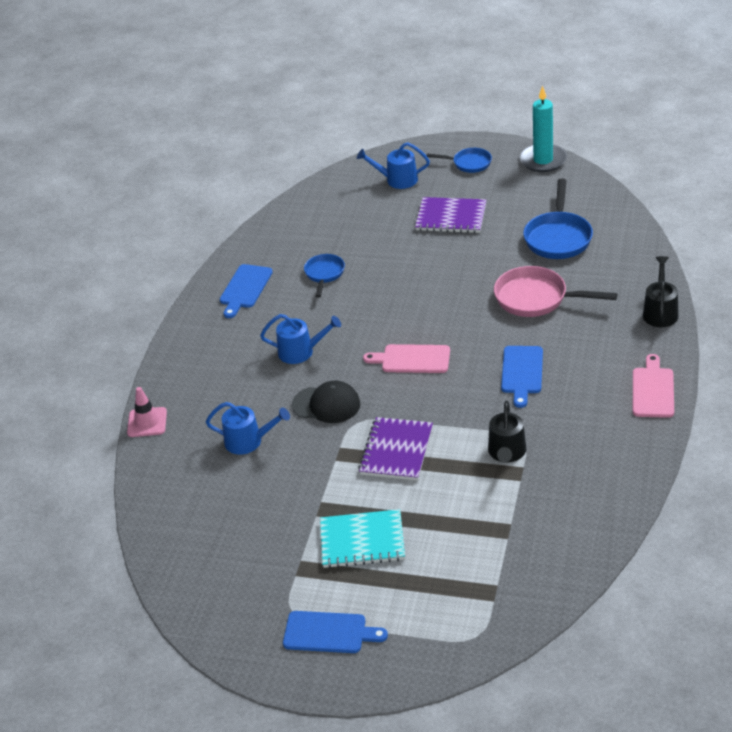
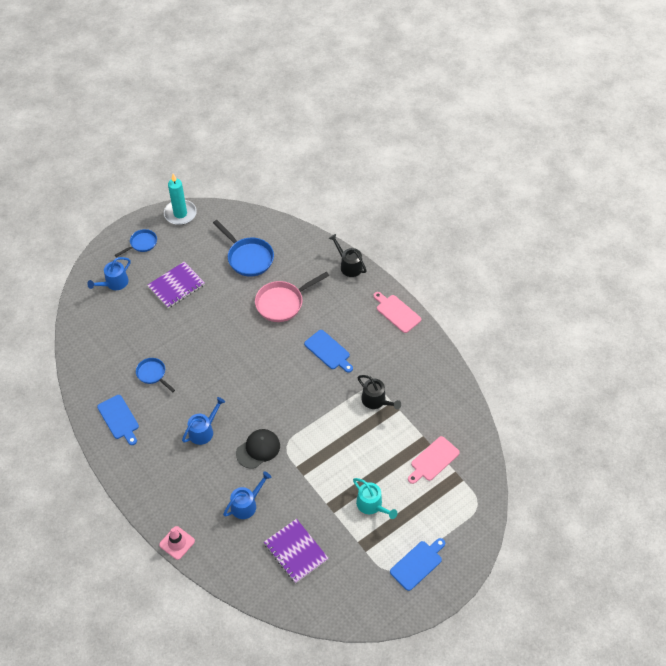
camera: 55 degrees left, 15 degrees up
(362, 541) = (372, 505): turquoise notebook -> turquoise watering can
(396, 451) = (325, 444): purple notebook -> purple notebook (296, 551)
(412, 359) = (267, 387): pink cutting board -> pink cutting board (433, 460)

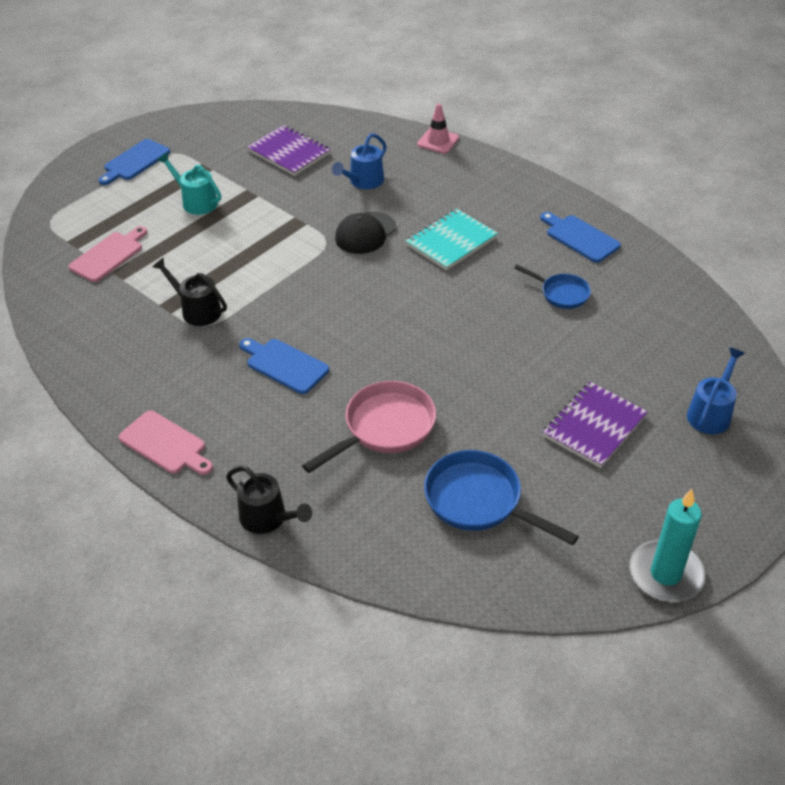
camera: 170 degrees right, 10 degrees down
(142, 244) = (707, 494): blue pan -> none
(203, 431) = (451, 241): blue watering can -> turquoise notebook

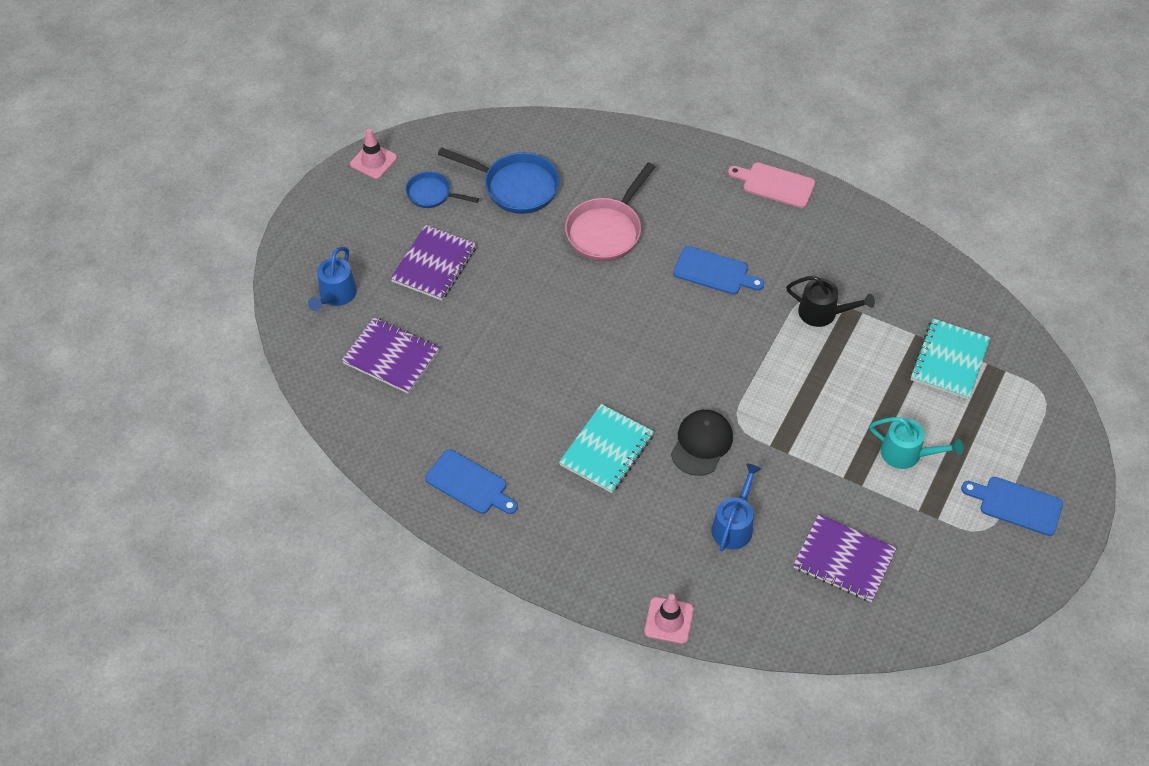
camera: 165 degrees right, 10 degrees up
(109, 255) = (949, 360): pink cutting board -> turquoise notebook
(135, 161) = (1016, 505): blue cutting board -> blue cutting board turned 90 degrees counterclockwise
(268, 518) = (668, 146): black watering can -> none
(561, 293) = (479, 401): blue pan -> blue pan (432, 194)
(648, 344) = (391, 357): none -> purple notebook
(665, 574) = (373, 161): turquoise candle -> pink traffic cone

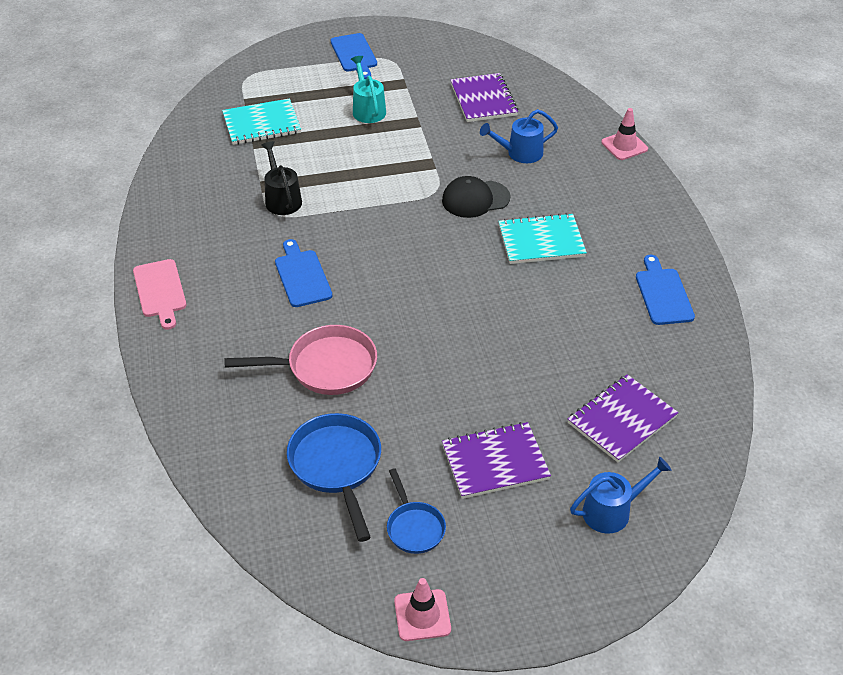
camera: 130 degrees left, 10 degrees down
(391, 357) = (622, 420): purple notebook -> purple notebook turned 60 degrees clockwise

